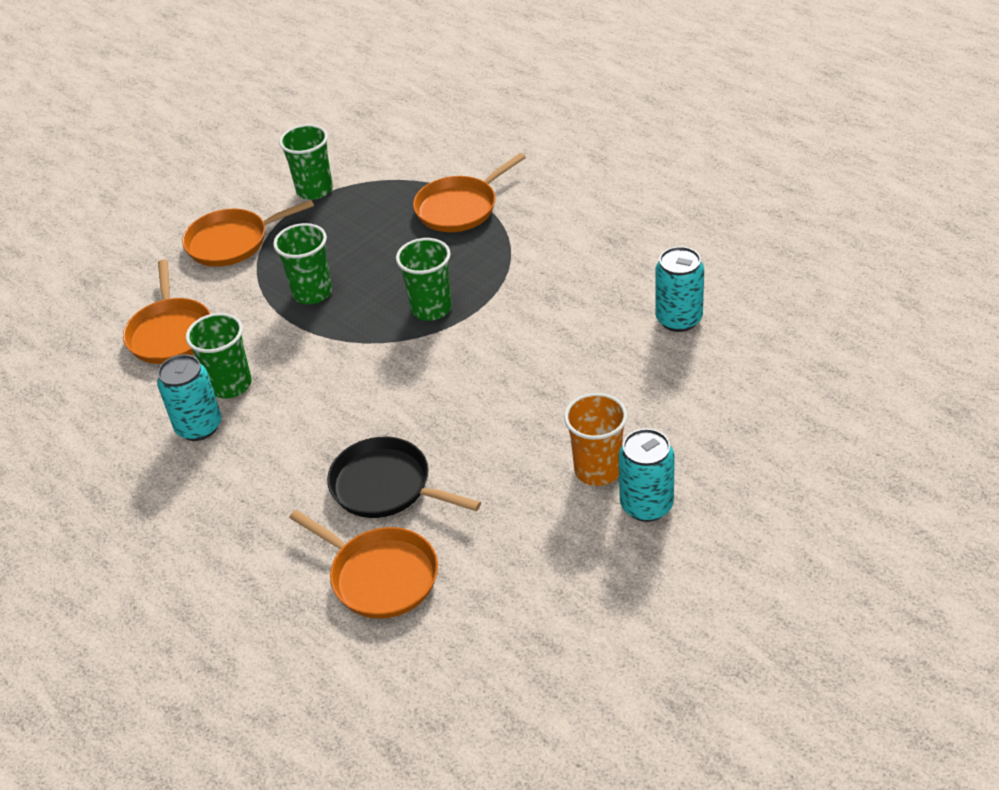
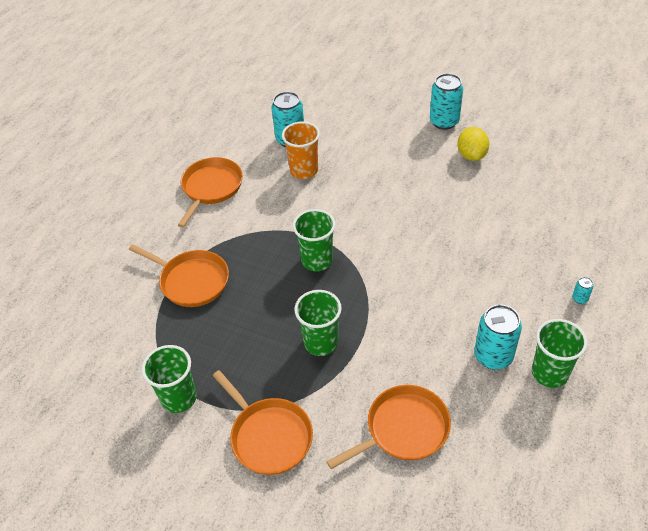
camera: 110 degrees left, 5 degrees up
(218, 539) = (579, 298): none -> turquoise can
(230, 385) = (443, 355): green cup -> green cup (549, 373)
(380, 576) = (554, 210): orange pan -> orange pan (211, 188)
(386, 486) = (489, 230): black pan -> none
(548, 515) = (471, 155): none -> yellow lemon
(598, 470) = (428, 144): orange cup -> orange cup (304, 170)

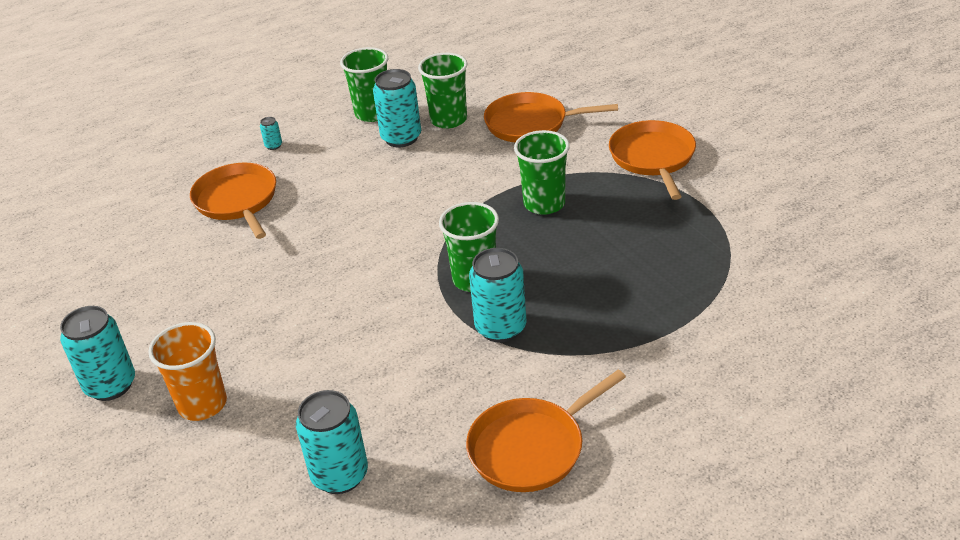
camera: 145 degrees left, 10 degrees down
(179, 398) = (726, 214): green cup -> green cup (448, 120)
(191, 281) = (646, 321): orange pan -> orange pan (237, 201)
(274, 238) = (501, 328): none -> turquoise can
(304, 170) = (374, 407): orange cup -> orange cup (202, 404)
(471, 155) = (153, 319): yellow lemon -> none

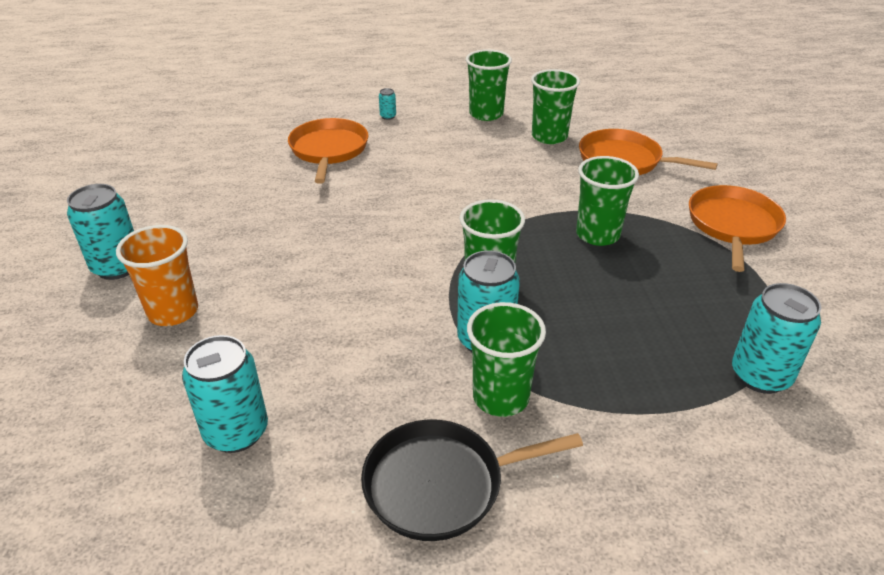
camera: 20 degrees right, 0 degrees up
(401, 138) = (498, 140): turquoise can -> turquoise can (760, 376)
(531, 448) = (440, 484): orange pan -> black pan
(539, 368) = (500, 397): none -> green cup

